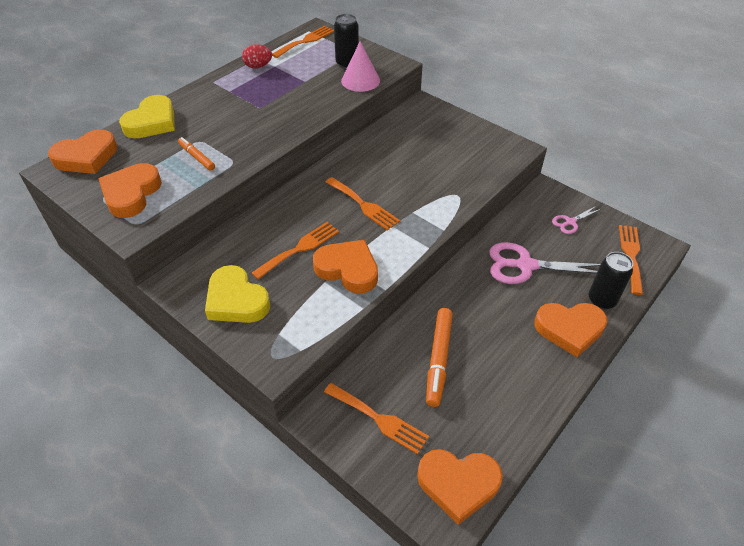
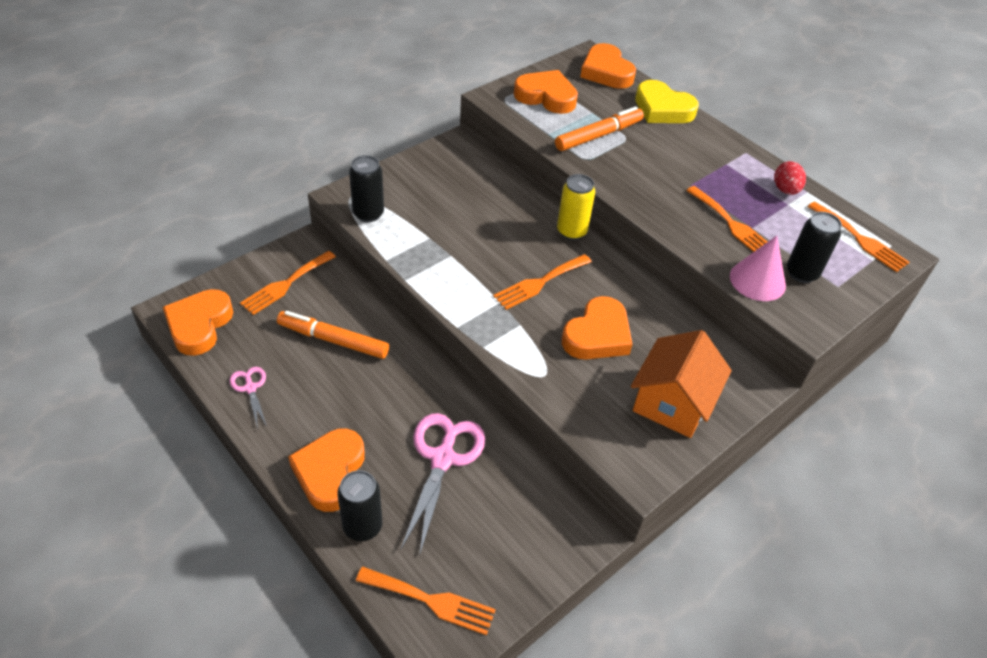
camera: 95 degrees right, 0 degrees up
(196, 157) = (598, 135): orange marker -> orange marker, size x1.67
(236, 300) = (423, 179): yellow heart -> none
(296, 191) = (571, 231): none -> yellow can
(299, 248) = (480, 225): orange fork -> orange fork (732, 224)
(299, 335) = (368, 214): none -> black can
(348, 269) = (441, 256): orange heart -> orange heart (597, 335)
(455, 137) = (672, 402): none -> orange house
(570, 222) = (514, 543): pink scissors -> pink scissors (250, 388)

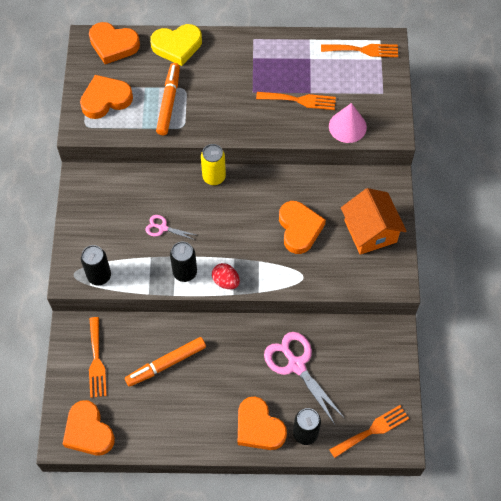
camera: 45 degrees left, 15 degrees up
(250, 388) = (164, 432): pink scissors -> pink scissors (163, 228)
(539, 283) = (238, 226): orange fork -> none
(785, 190) = (299, 49): red egg -> red egg (226, 281)
(801, 273) = (360, 101): black can -> black can (185, 272)

